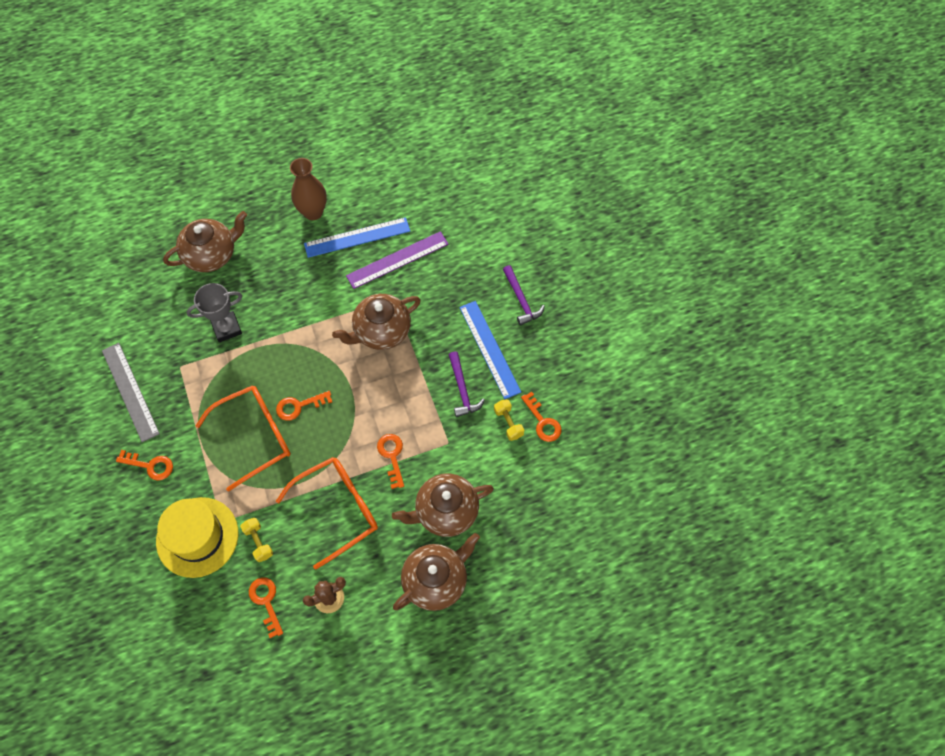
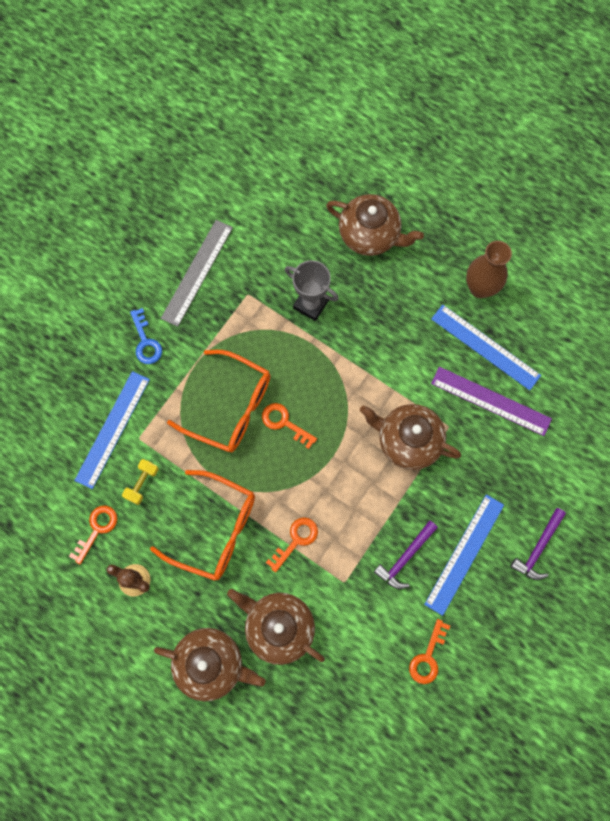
camera: 55 degrees right, 10 degrees up
(150, 465) = (146, 342): orange key -> blue key
(197, 537) = (113, 429): yellow hat -> blue ruler
(508, 423) = (403, 625): yellow dumbbell -> none

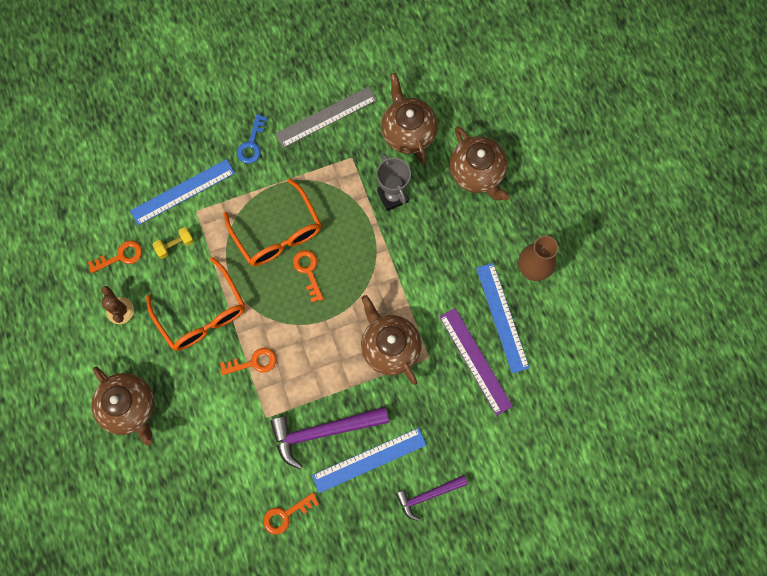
camera: 35 degrees right, 0 degrees up
(278, 627) = (195, 415): brown teapot -> brown teapot (408, 132)
(405, 557) = (323, 431): purple hammer -> purple hammer, size x1.65

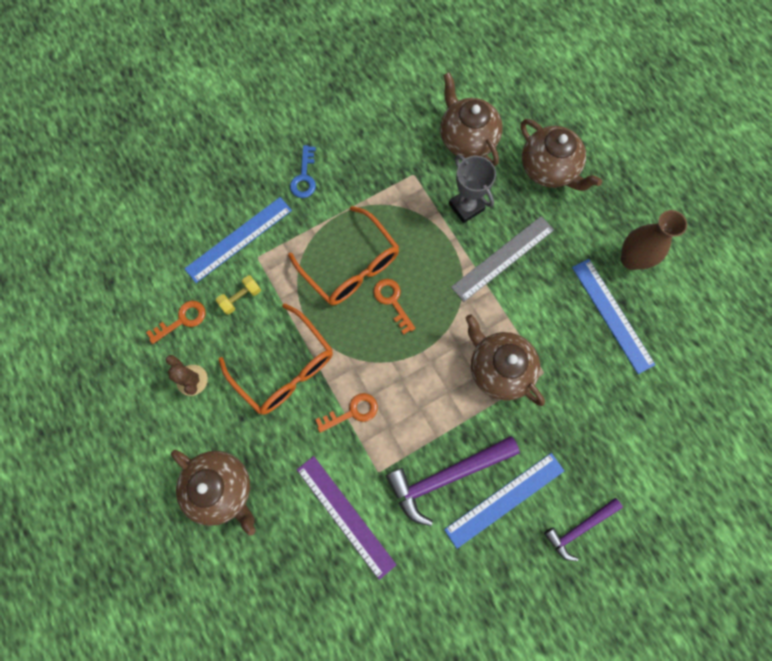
camera: 10 degrees left, 0 degrees up
(286, 515) = (424, 581): orange key -> none
(326, 117) = (378, 137): grey ruler -> grey ruler (503, 258)
(475, 361) = (595, 367): purple ruler -> purple ruler (345, 516)

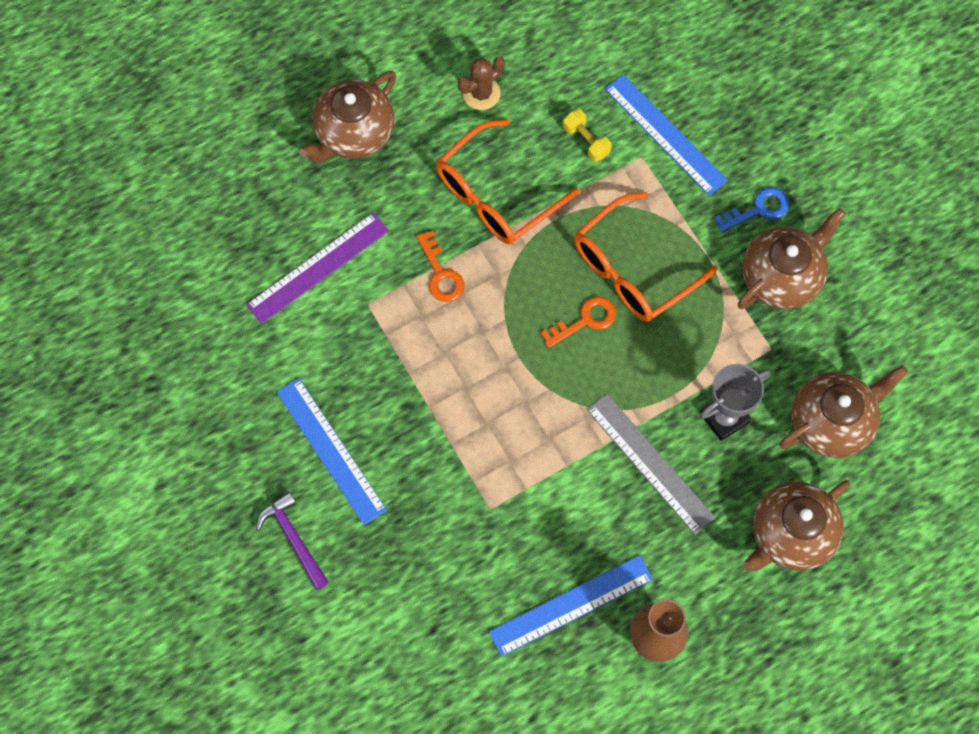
camera: 90 degrees right, 5 degrees down
(182, 320) = (556, 77): orange key -> none
(304, 177) = (758, 209): blue key -> blue key turned 150 degrees clockwise
(446, 476) = (361, 382): purple hammer -> none
(499, 368) = (496, 451): brown teapot -> brown teapot (781, 277)

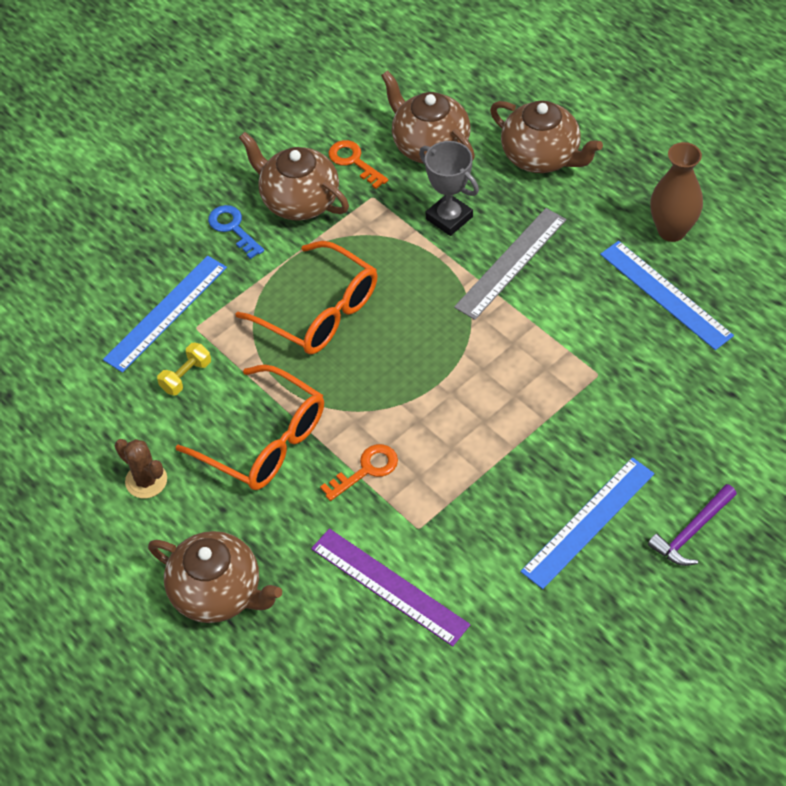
camera: 100 degrees left, 15 degrees down
(585, 320) = (384, 338): orange key -> orange key (354, 161)

